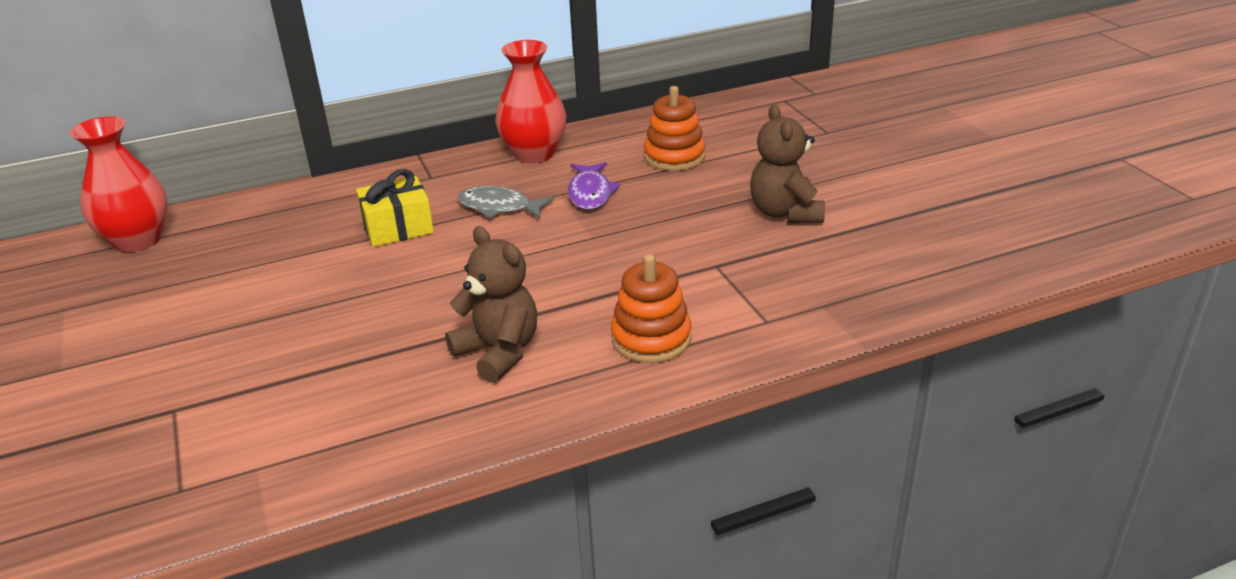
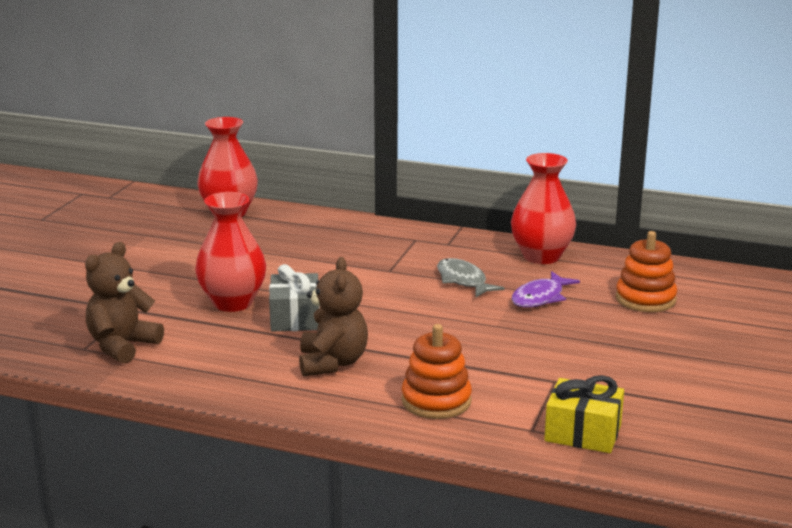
camera: 40 degrees right, 10 degrees down
(293, 340) = (233, 303): none -> red vase
(388, 323) = (295, 318): none -> grey gift
(398, 228) = (380, 266): yellow gift -> yellow gift (583, 433)
(785, 213) = (669, 372): brown teddy bear -> brown teddy bear (122, 346)

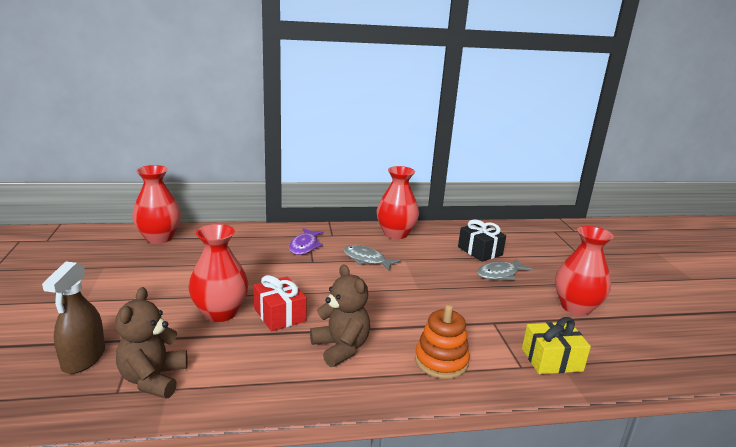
camera: 30 degrees left, 0 degrees up
(73, 315) = (83, 358): none -> brown spray bottle
(295, 318) = (279, 315): grey gift -> red gift
(540, 298) = (423, 262): purple fish -> purple fish (305, 246)
(638, 332) = (500, 274): none -> grey fish
(645, 299) = (480, 251): orange stacking toy -> black gift
(703, 391) = (576, 307): none -> red vase

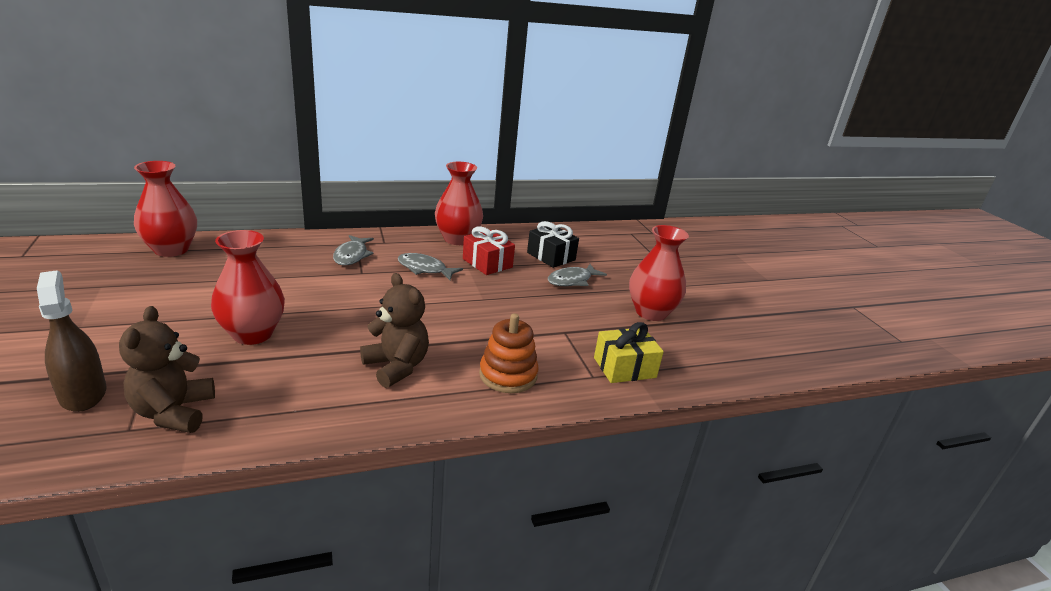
camera: 10 degrees left, 5 degrees up
(83, 358) = (83, 394): brown spray bottle -> brown spray bottle turned 150 degrees clockwise
(279, 315) = (324, 333): red gift -> red gift (487, 263)
(305, 246) = (352, 255): purple fish -> grey fish

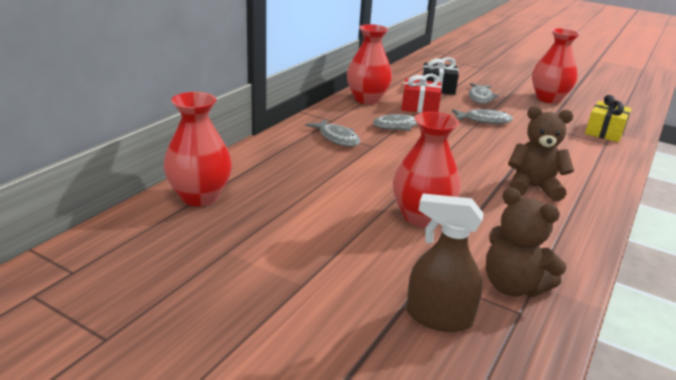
camera: 40 degrees left, 0 degrees up
(508, 375) = (580, 162): orange stacking toy -> none
(517, 298) = (484, 120): none -> grey fish

